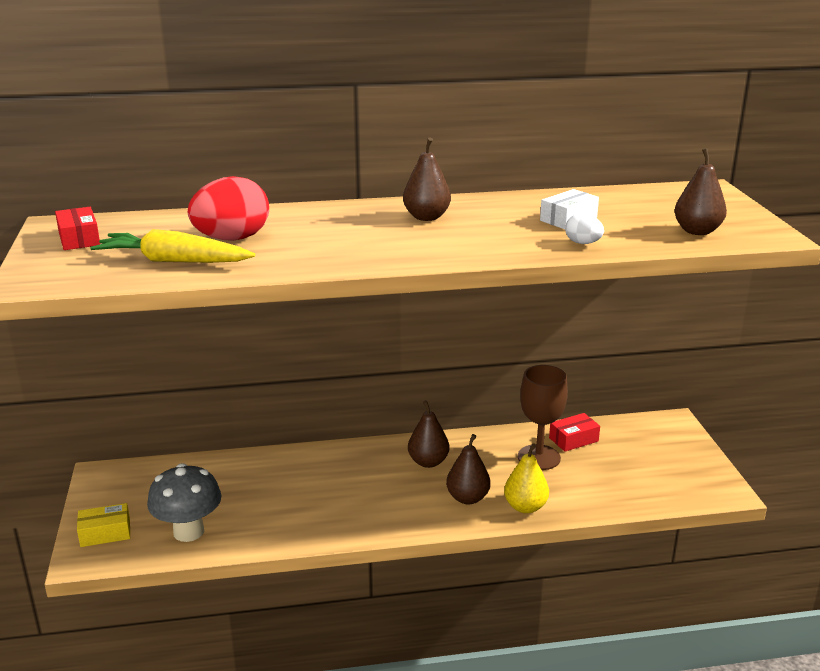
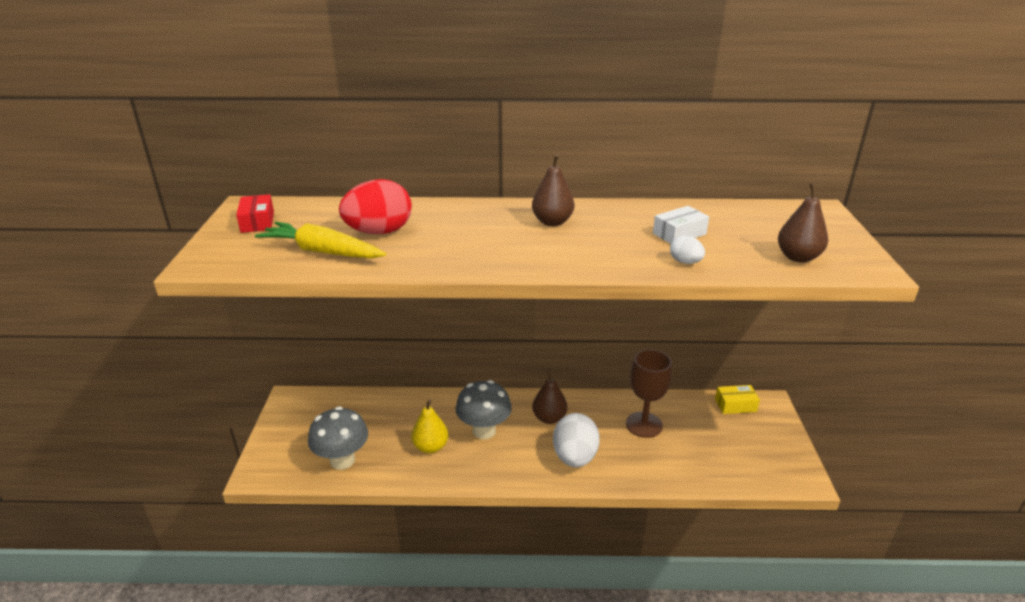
camera: 10 degrees right, 5 degrees up
(105, 533) = (279, 453): yellow box -> yellow box (735, 405)
(354, 483) = (484, 431): none -> grey mushroom
(467, 498) = (574, 457): brown pear -> white egg
(525, 507) = (622, 472): yellow pear -> yellow pear (430, 447)
(573, 439) = (677, 410): red box -> none

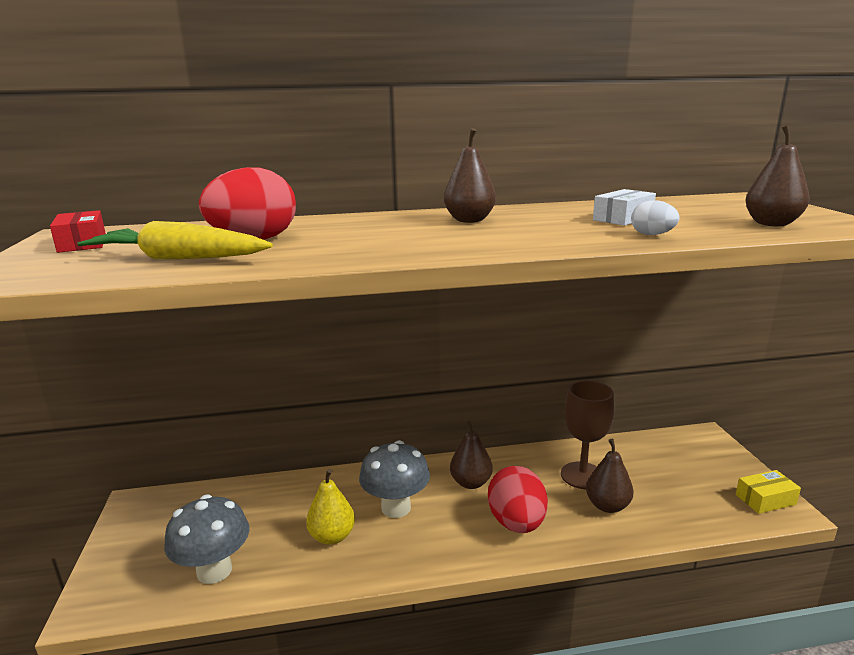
camera: 10 degrees left, 10 degrees down
(574, 457) = (516, 523): white egg -> red egg
(654, 454) = (607, 506): none -> brown pear
(735, 405) = (671, 442): yellow box -> yellow box (765, 499)

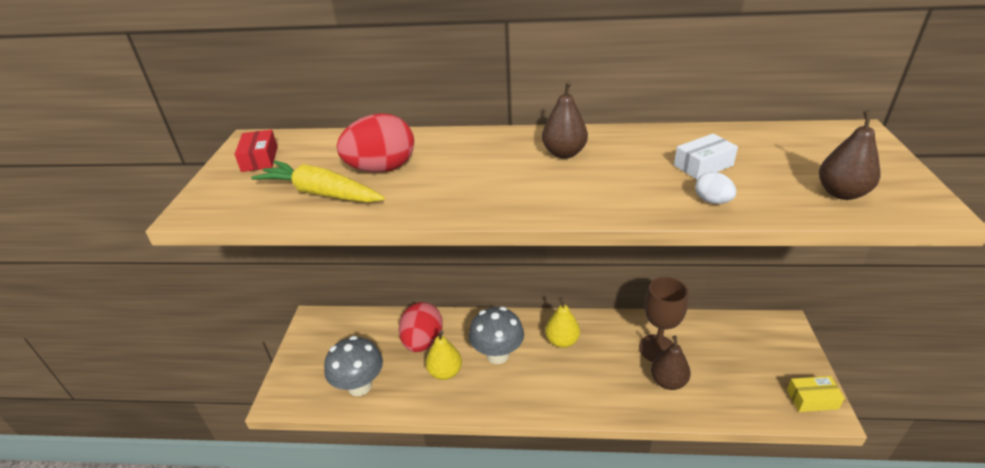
camera: 15 degrees right, 15 degrees up
(471, 483) = (562, 341): brown pear -> yellow pear
(516, 523) = (587, 385): red egg -> red egg (423, 342)

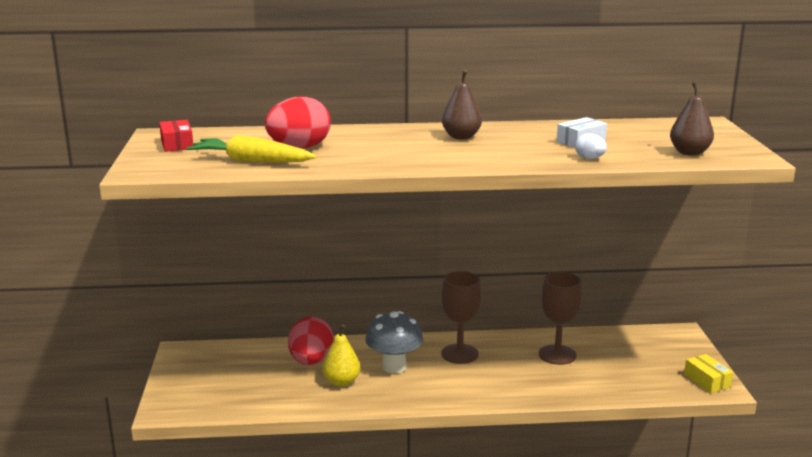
camera: 10 degrees left, 15 degrees down
(359, 386) = (251, 396): grey mushroom -> none
(562, 341) = (459, 354): yellow pear -> brown goblet
(668, 381) = (570, 376): brown pear -> none
(812, 399) = (707, 380): yellow box -> yellow box turned 75 degrees clockwise

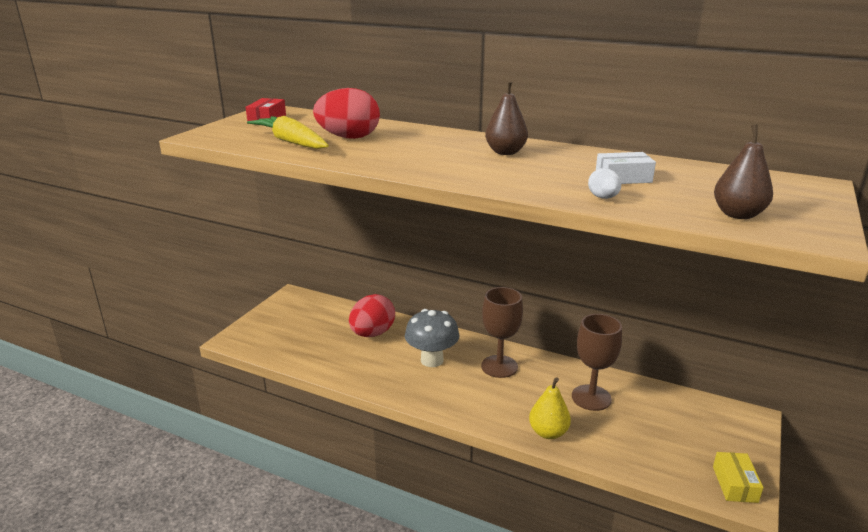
camera: 30 degrees right, 5 degrees up
(341, 382) = (377, 359): yellow pear -> yellow pear (548, 432)

